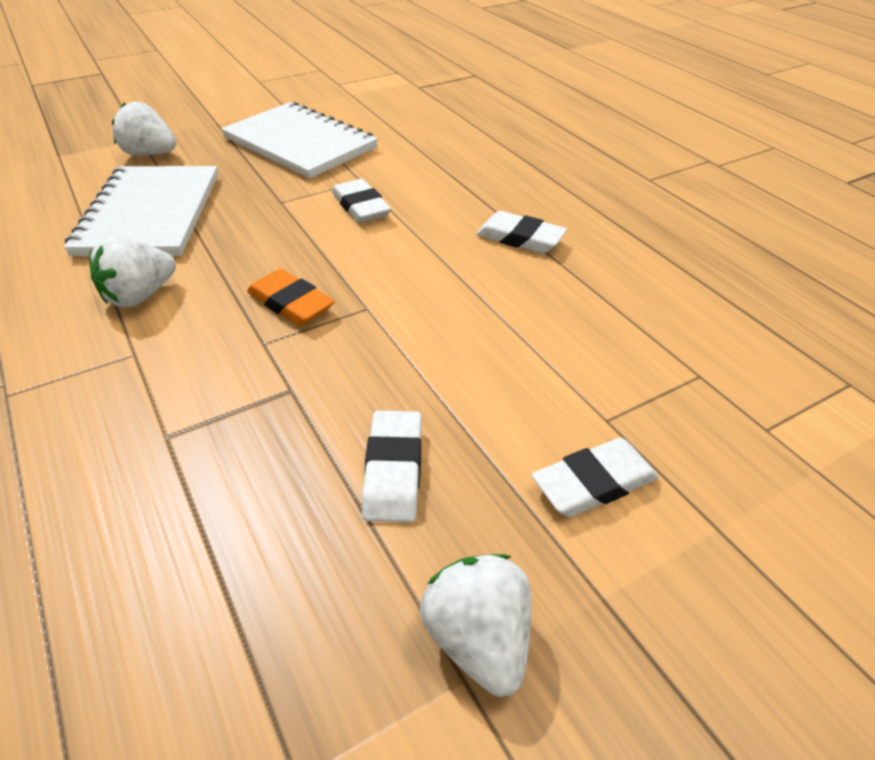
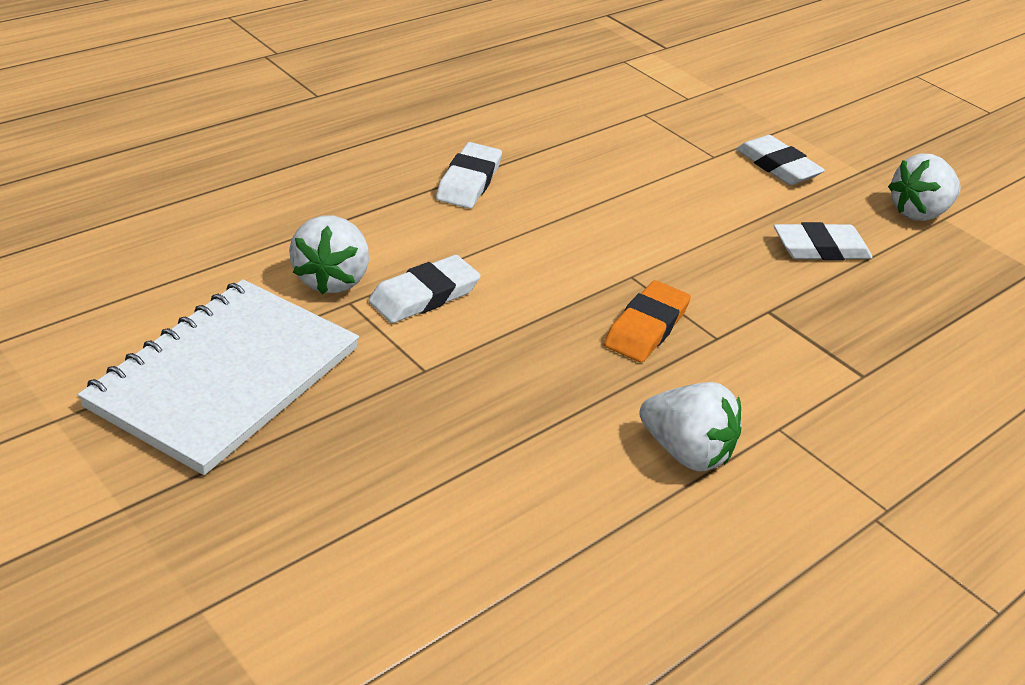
camera: 105 degrees left, 5 degrees down
(150, 154) = (278, 569): white strawberry -> white strawberry (331, 279)
(150, 214) = (493, 502): white notebook -> none

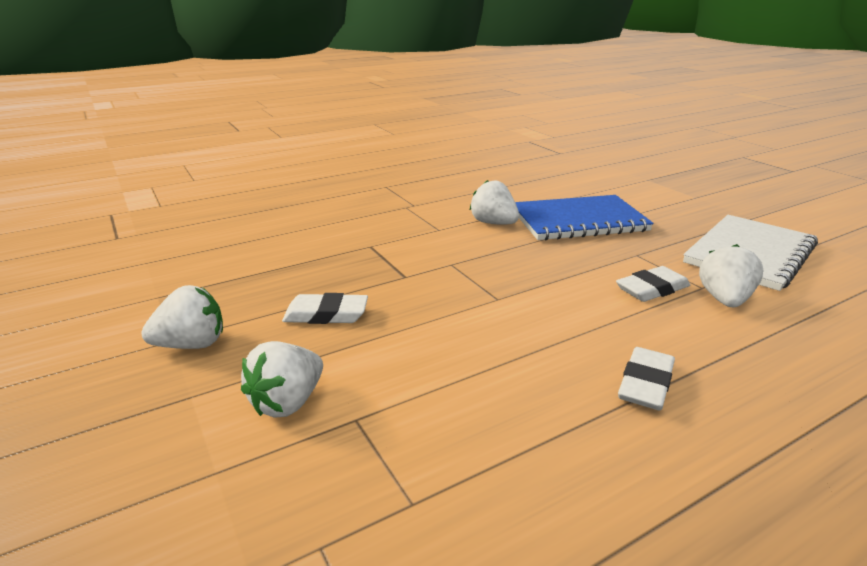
camera: 165 degrees left, 10 degrees down
(518, 470) = (578, 221): none -> blue notebook
(646, 327) = (497, 269): orange eraser -> none
(777, 166) = (287, 402): white eraser -> white strawberry

